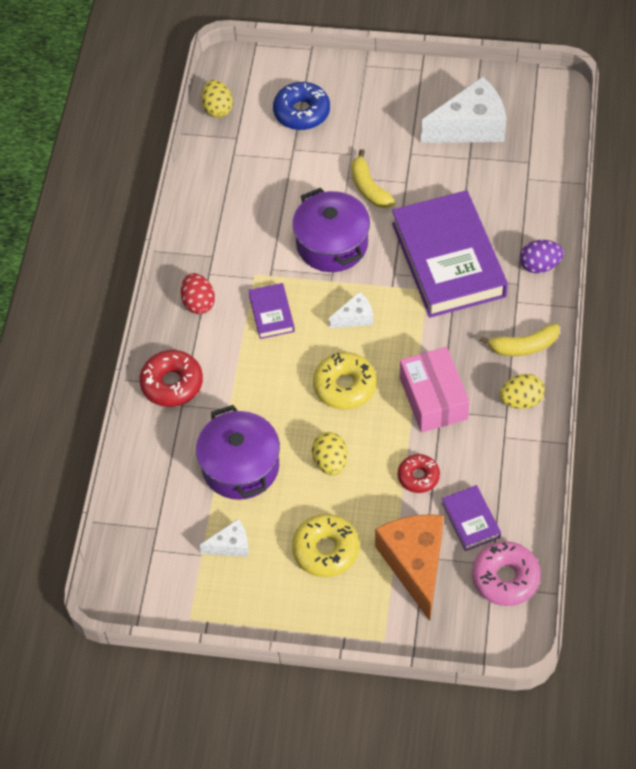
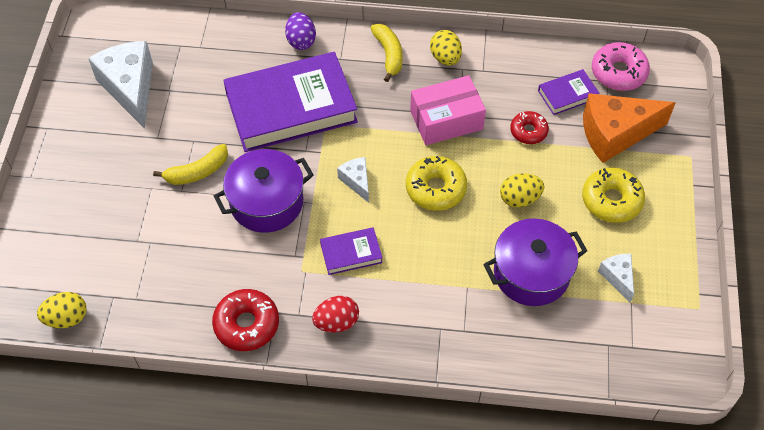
camera: 95 degrees left, 0 degrees up
(172, 383) = (438, 342): red donut -> red donut (246, 324)
(301, 112) = (86, 234): blue donut -> none

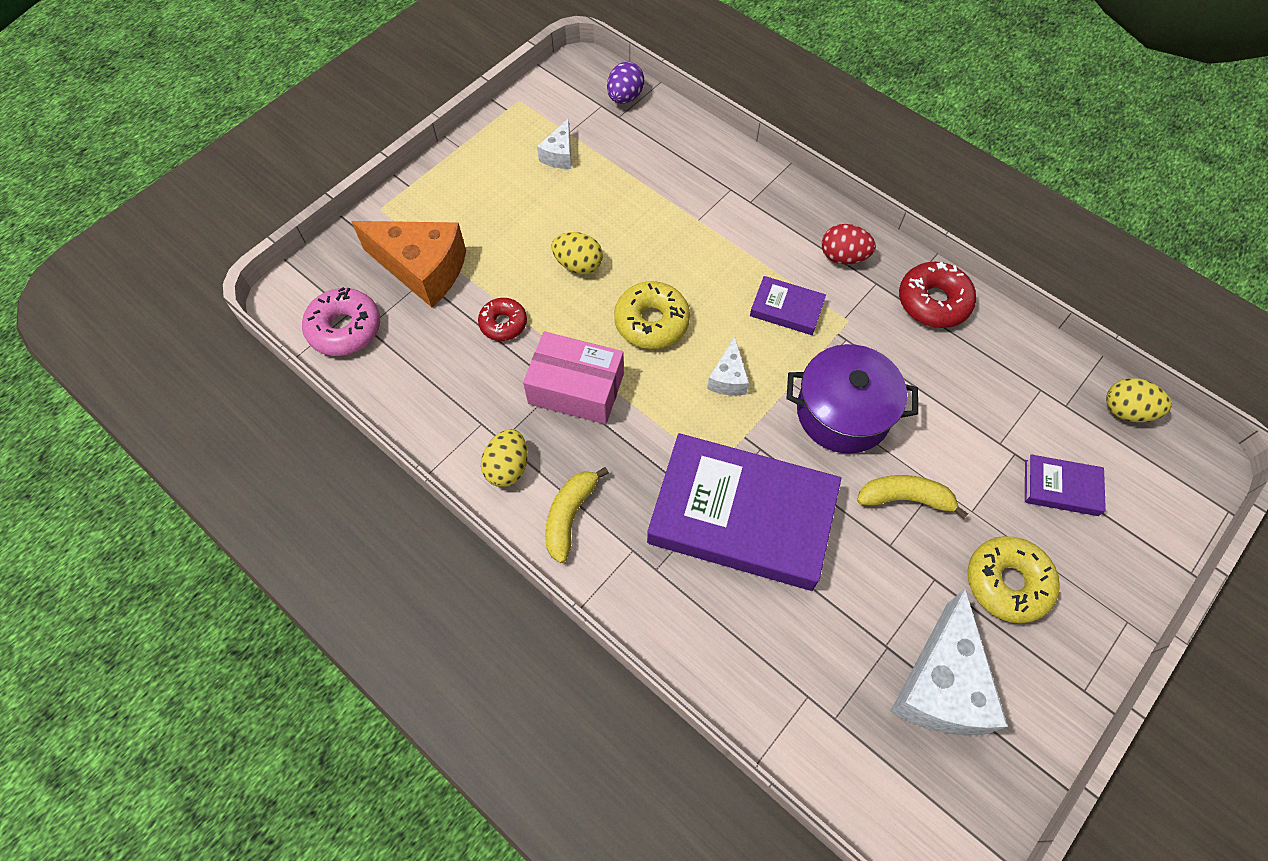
camera: 145 degrees left, 5 degrees up
(301, 41) = (664, 612): purple egg -> purple egg (625, 97)
(531, 273) = (630, 198): purple pot -> none
(567, 94) = (423, 338): purple book -> purple book (1061, 488)
(611, 200) = (495, 214): yellow donut -> yellow donut (1007, 583)

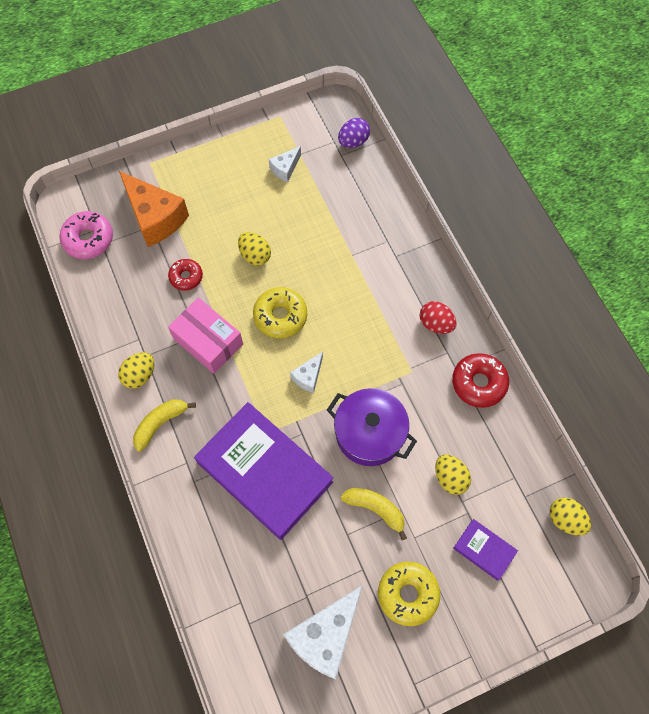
camera: 25 degrees right, 5 degrees up
(786, 309) = (374, 345): purple book -> none
(969, 422) = (450, 478): none -> yellow egg

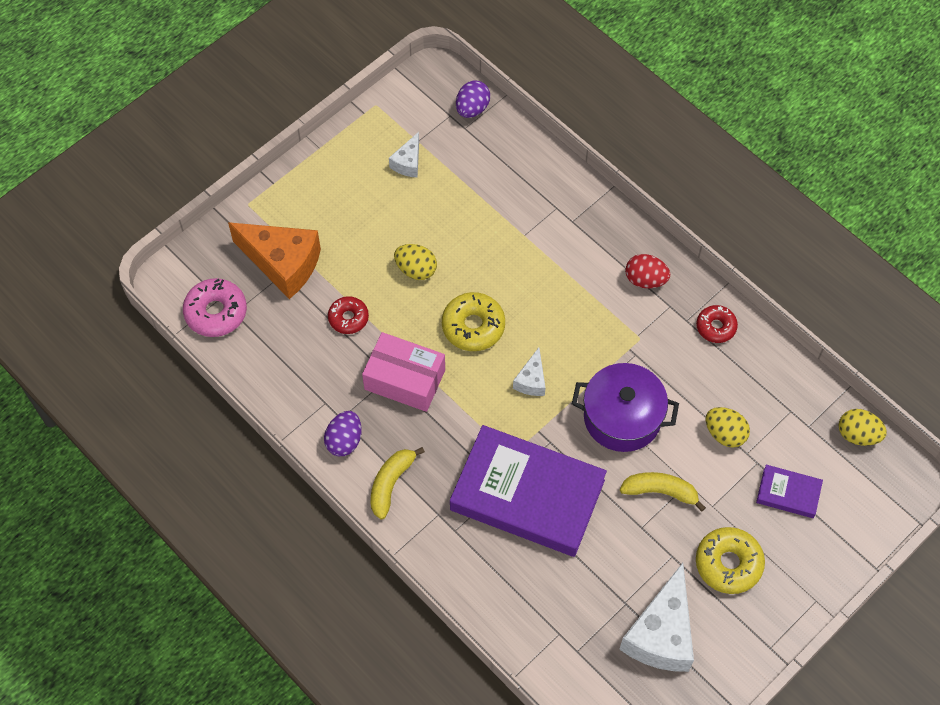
camera: 20 degrees left, 5 degrees down
(140, 375) = (344, 441): yellow egg -> purple egg
(478, 383) = (716, 327): red donut -> red donut, size x0.64

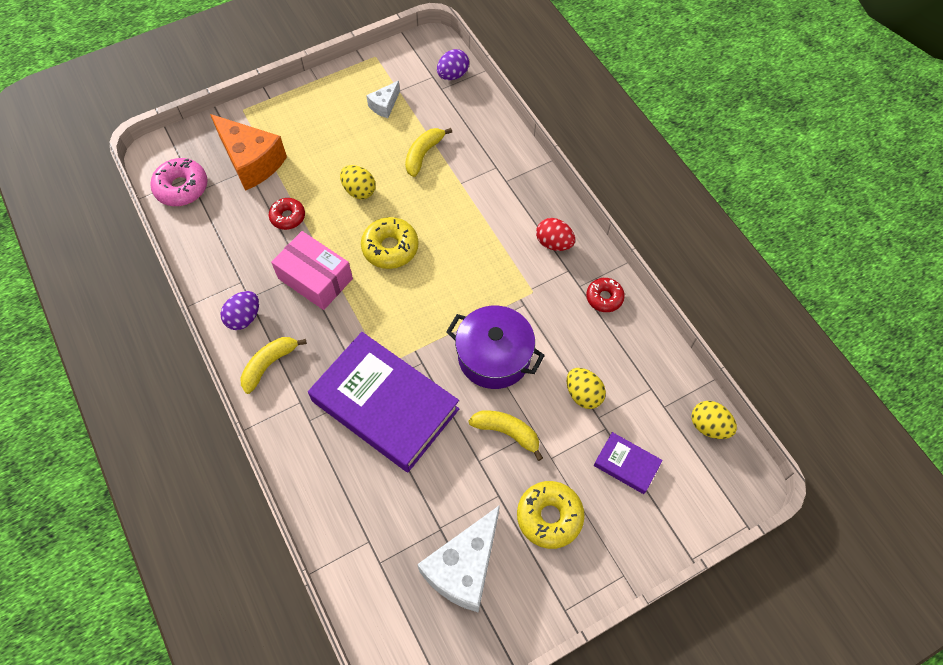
camera: 15 degrees right, 0 degrees up
(472, 211) = (423, 154): none -> yellow banana
(531, 380) = (424, 305): white cheese -> none

